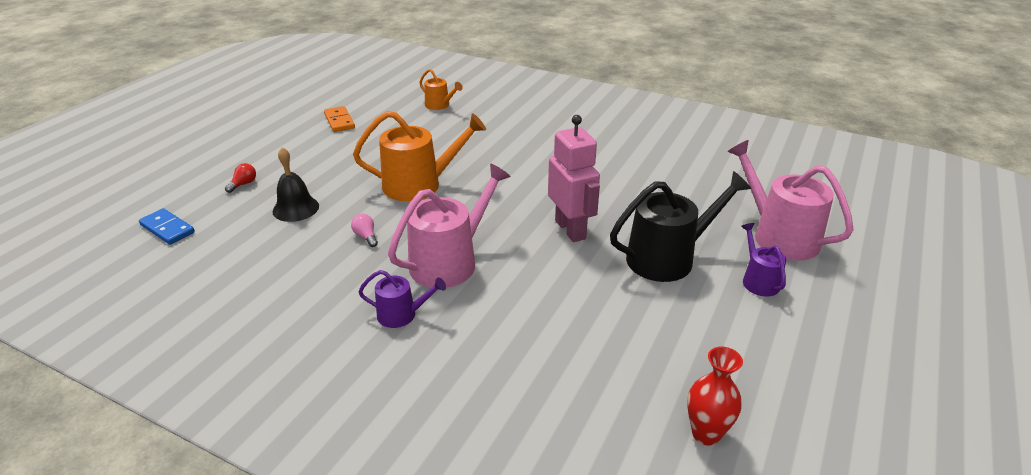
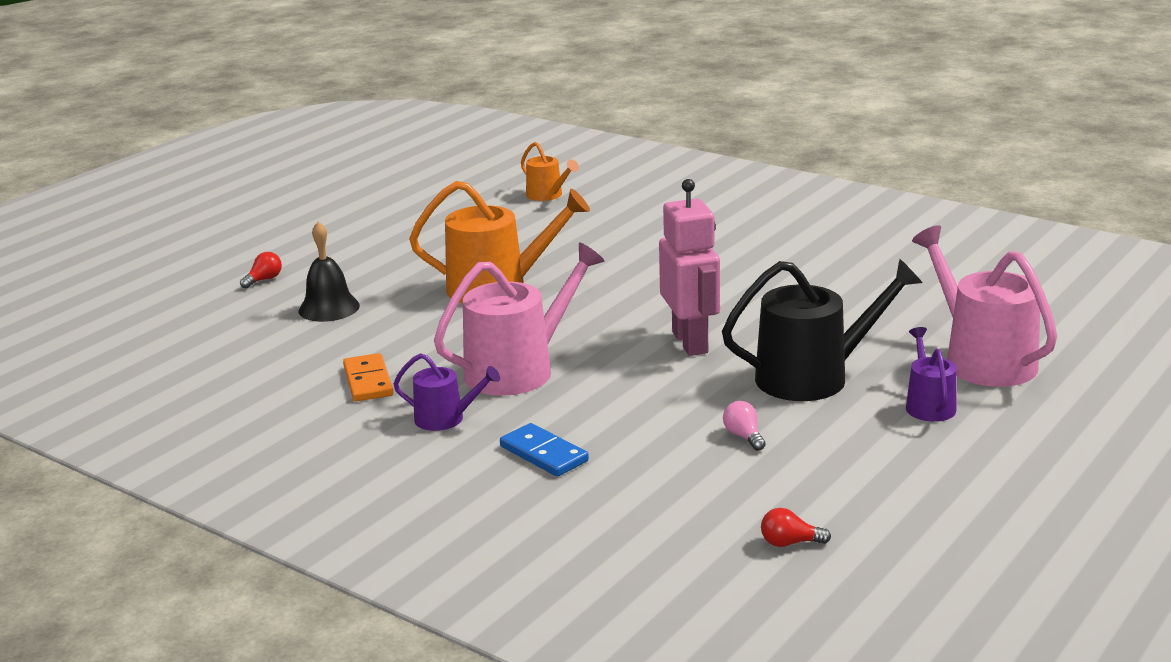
camera: 10 degrees right, 10 degrees down
(167, 229) = (165, 324): blue domino -> blue domino (543, 454)
(339, 121) = (401, 211): orange domino -> orange domino (368, 381)
(366, 236) = (415, 340): pink light bulb -> pink light bulb (744, 436)
(706, 434) = (789, 543): red vase -> red light bulb

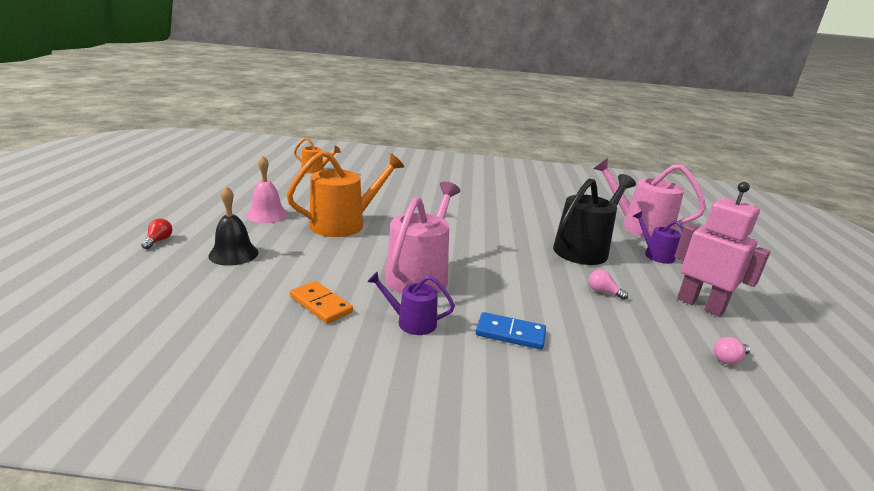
camera: 35 degrees left, 0 degrees up
(412, 261) = (267, 214): none -> pink bell
(445, 419) = (412, 322): purple watering can -> purple watering can turned 150 degrees counterclockwise
(690, 342) = (498, 240): pink robot -> pink robot (700, 305)
(789, 543) = (729, 359): red light bulb -> pink light bulb

